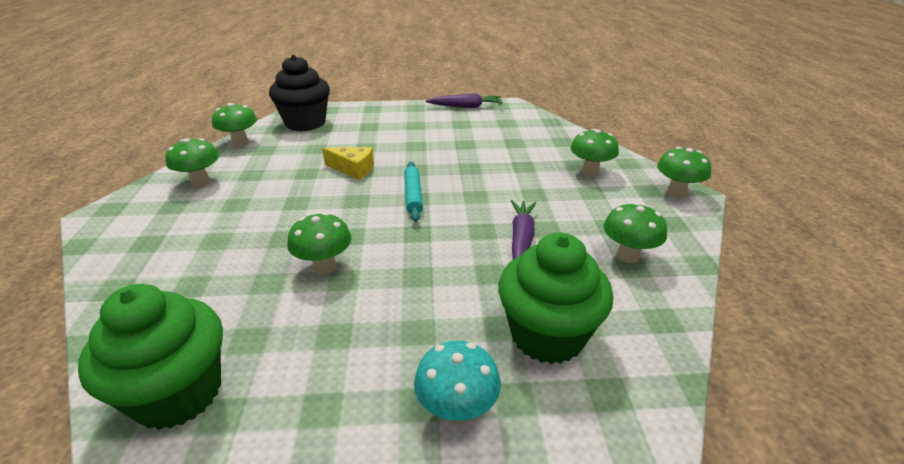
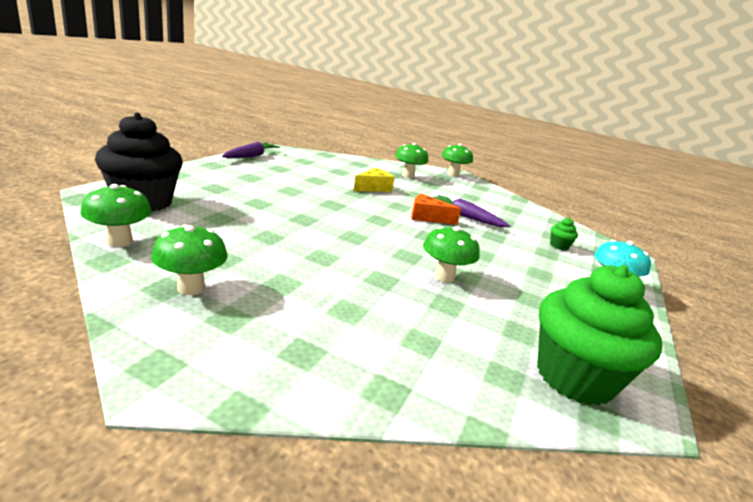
camera: 65 degrees left, 10 degrees down
(353, 169) = (295, 220): yellow cheese -> yellow cheese (373, 188)
(413, 195) = (373, 219): turquoise rolling pin -> none
(472, 218) = (427, 217): none -> orange cheese
(547, 335) = (559, 246): green cupcake -> green cupcake, size x0.41
(627, 256) = (502, 205): green mushroom -> none

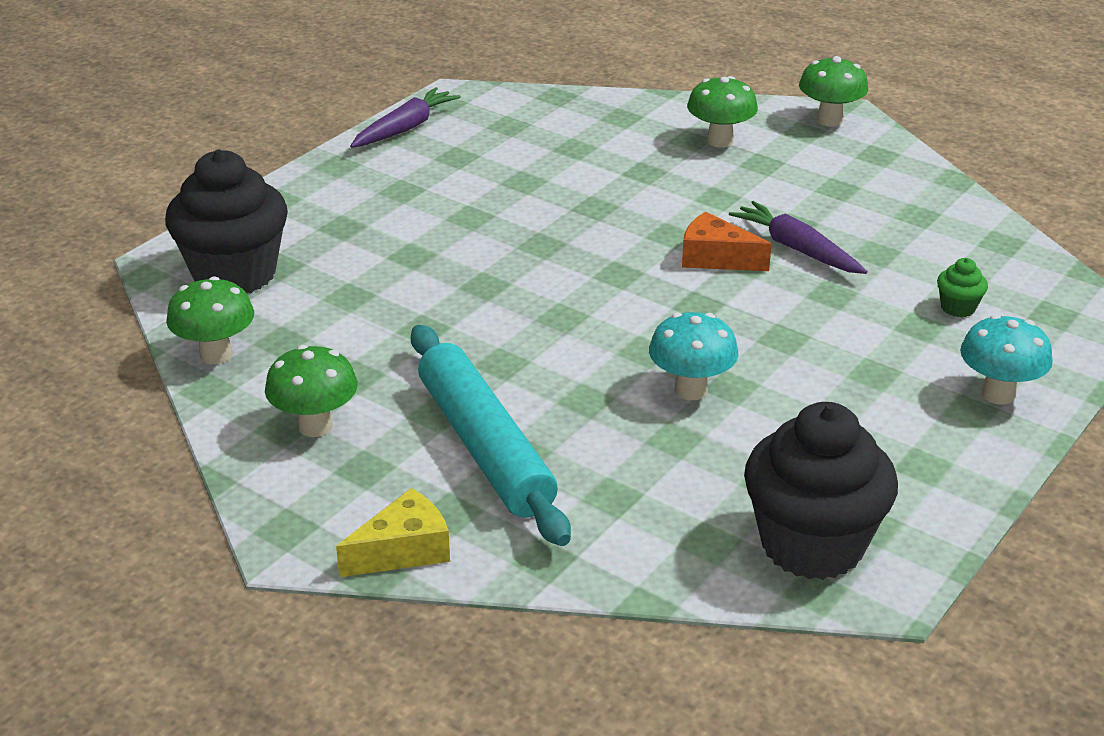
camera: 15 degrees right, 10 degrees up
(320, 306) = (484, 447): none -> turquoise rolling pin
(373, 188) = (632, 189): yellow cheese -> yellow cheese (403, 550)
(444, 277) = (691, 390): green mushroom -> turquoise mushroom
(574, 378) = (812, 545): green cupcake -> black cupcake

